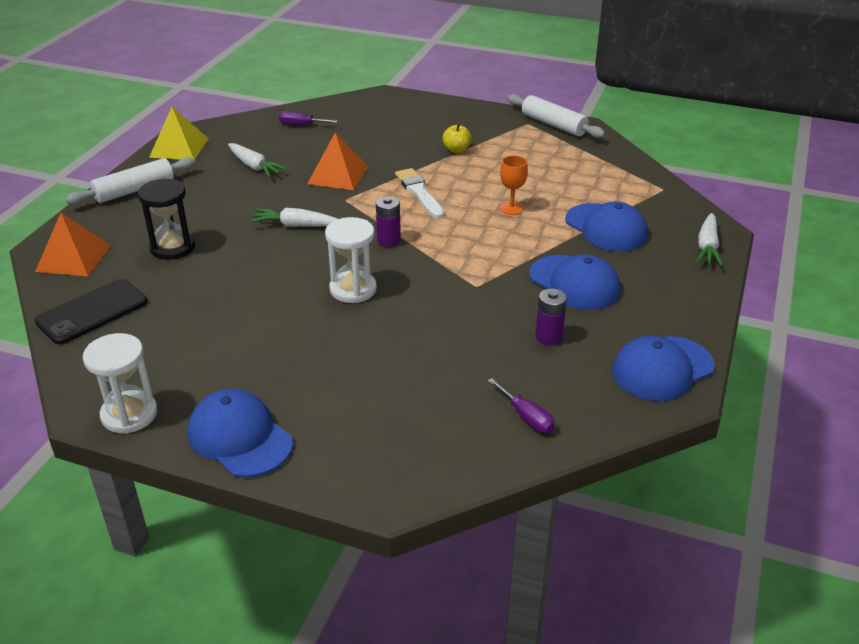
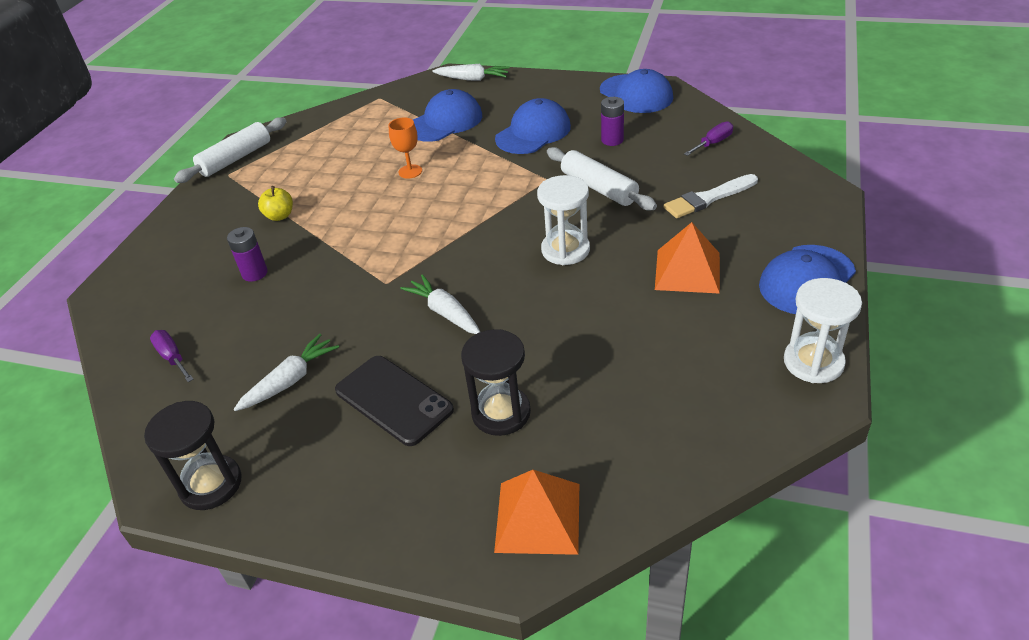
camera: 90 degrees left, 5 degrees up
(92, 312) = (655, 452): black phone -> black phone (393, 400)
(134, 190) = (345, 503): white rolling pin -> white rolling pin (599, 188)
(179, 147) = (211, 484): yellow pyramid -> black hourglass
(295, 225) = (444, 312): white carrot -> white carrot turned 135 degrees clockwise
(301, 125) = (172, 357): purple screwdriver -> purple screwdriver turned 135 degrees clockwise
(338, 175) = (326, 298): orange pyramid -> orange pyramid (687, 271)
(388, 240) = (473, 239): purple battery -> purple battery (255, 273)
(419, 192) = (374, 231): white brush -> white brush (708, 198)

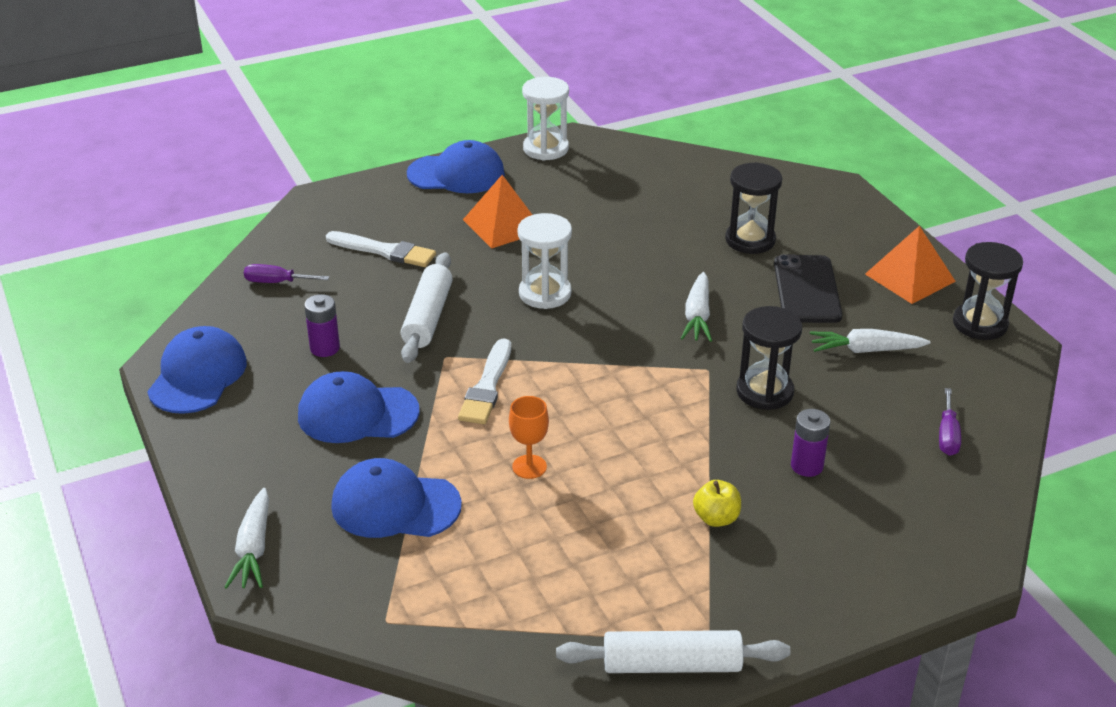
camera: 135 degrees left, 5 degrees down
(331, 296) = (764, 392): none -> black hourglass
(473, 79) = (253, 549): white carrot -> white carrot turned 150 degrees counterclockwise
(496, 184) = (487, 386): none -> white brush
(537, 517) = (799, 192): orange pyramid -> orange pyramid (910, 277)

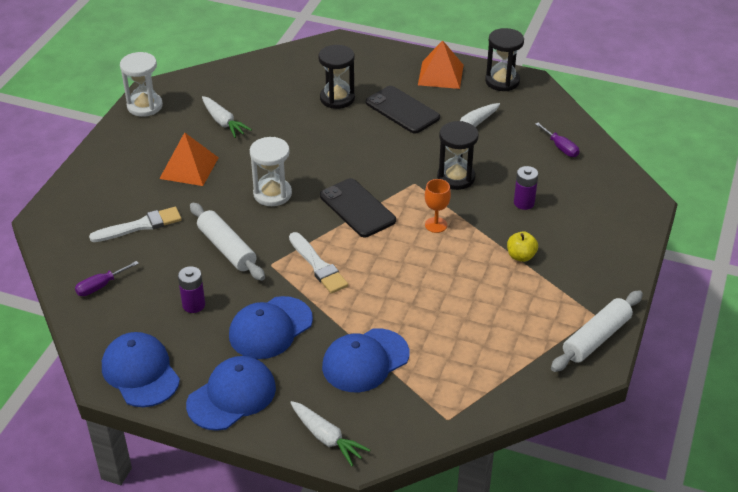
camera: 45 degrees left, 5 degrees up
(456, 174) = (112, 152): blue cap -> blue cap (232, 396)
(529, 467) = (401, 292): orange goblet -> orange goblet (436, 225)
(609, 357) = (357, 208): none -> black phone
(697, 316) = (370, 157): white carrot -> white carrot (223, 122)

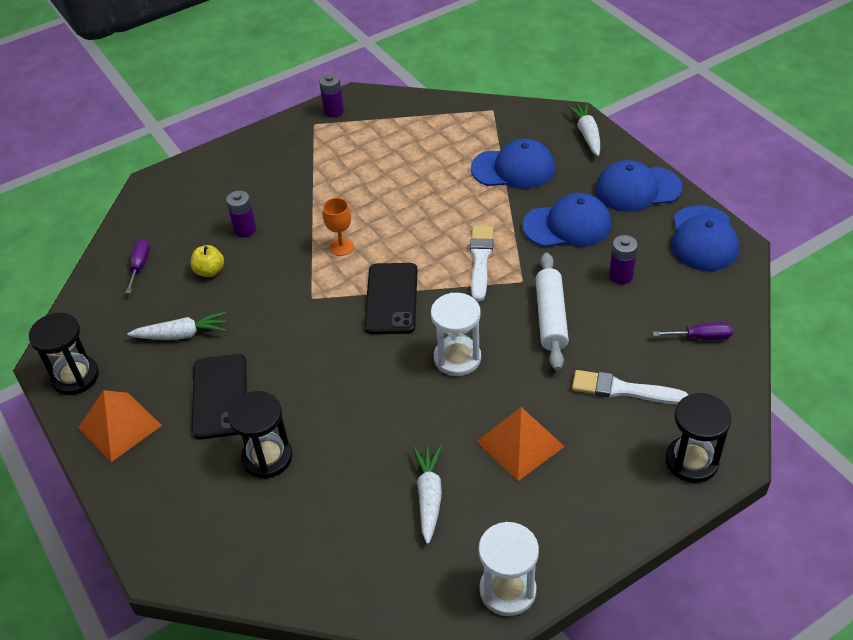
camera: 140 degrees left, 5 degrees up
(456, 178) = (268, 284): black hourglass -> black hourglass (691, 461)
(521, 256) = (308, 188): yellow apple -> yellow apple (209, 271)
(596, 338) = (333, 111): white rolling pin -> purple battery

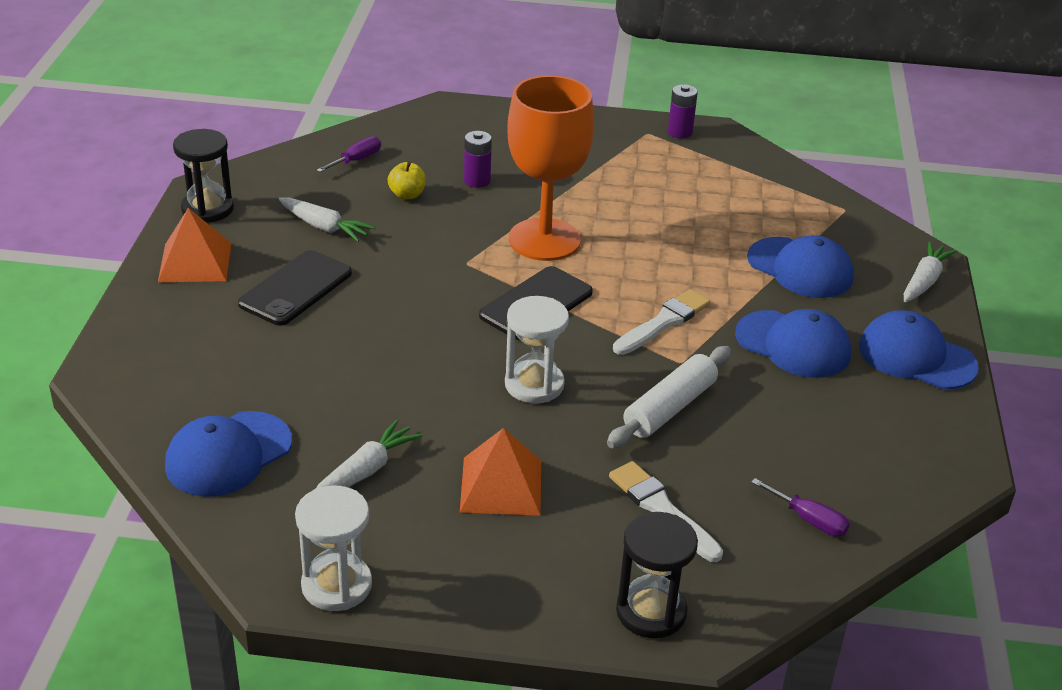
camera: 35 degrees right, 10 degrees down
(267, 457) = (274, 354): black hourglass -> none
(341, 247) = (544, 240): orange goblet -> orange goblet, size x2.45
(621, 276) = (792, 418): purple battery -> none
(703, 239) = (933, 440): blue cap -> blue cap (228, 454)

